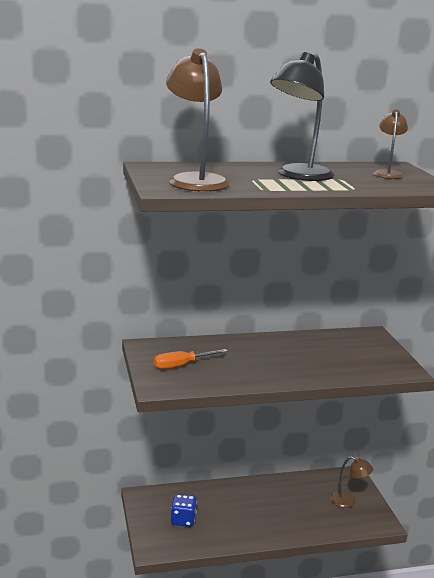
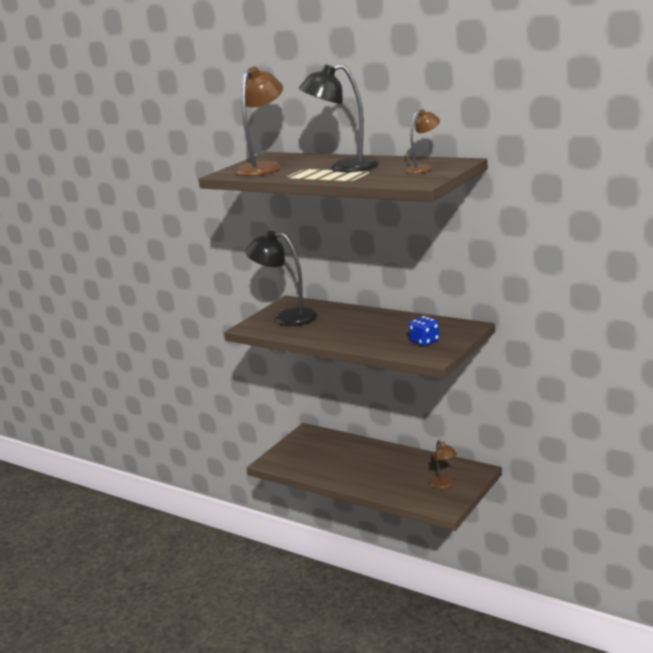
camera: 50 degrees right, 0 degrees up
(181, 365) = (287, 318): orange screwdriver -> black lamp
(183, 520) = (310, 453): blue dice -> blue dice (425, 341)

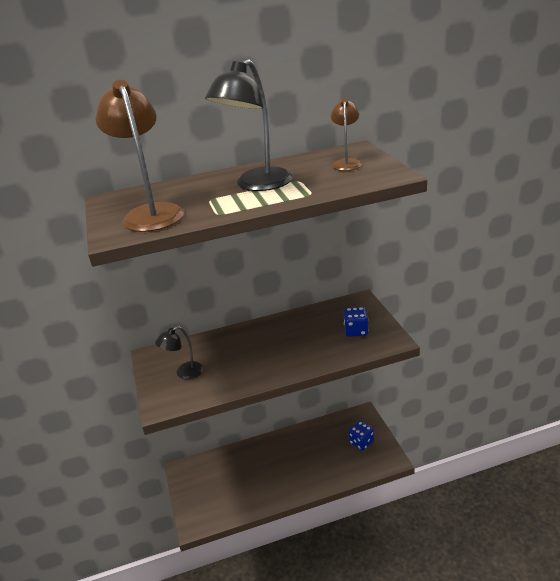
camera: 50 degrees left, 10 degrees up
(287, 318) = (184, 373): black lamp -> black lamp, size x0.55
(444, 485) = (361, 442): brown lamp -> blue dice

